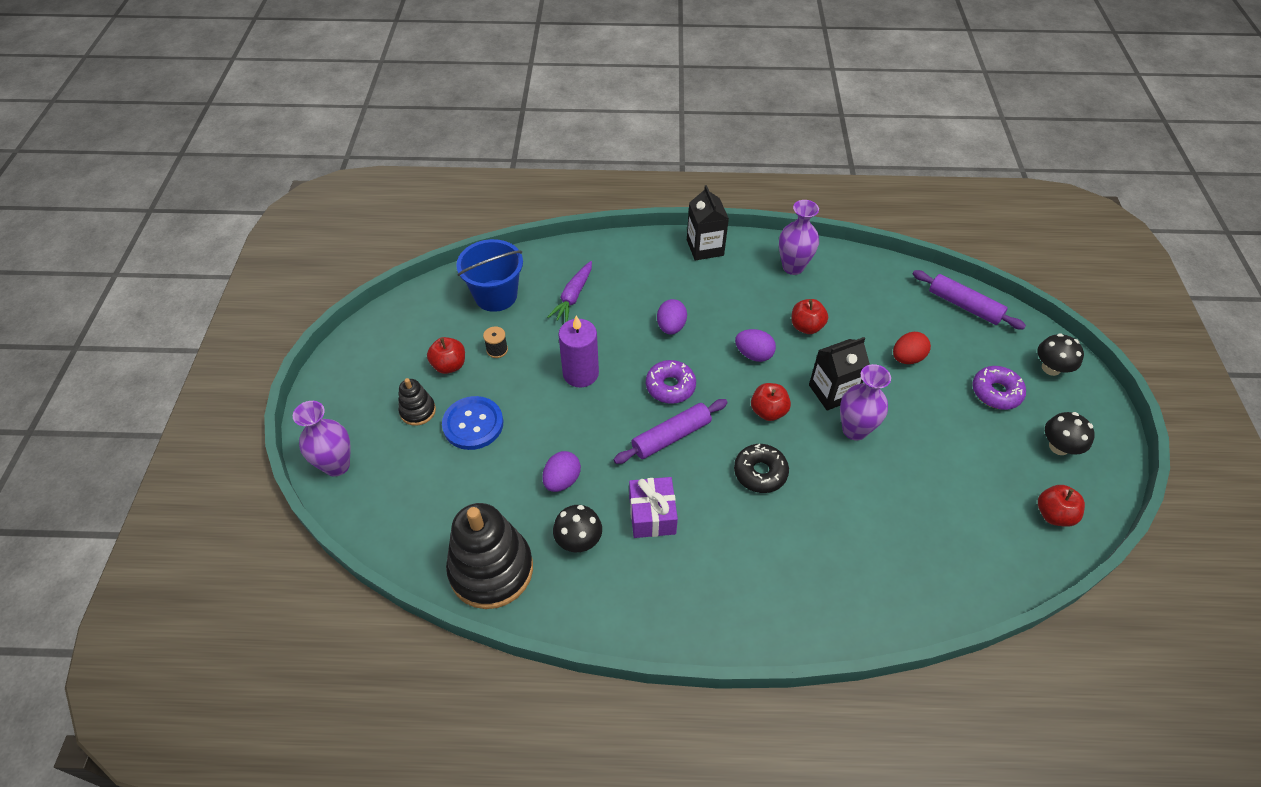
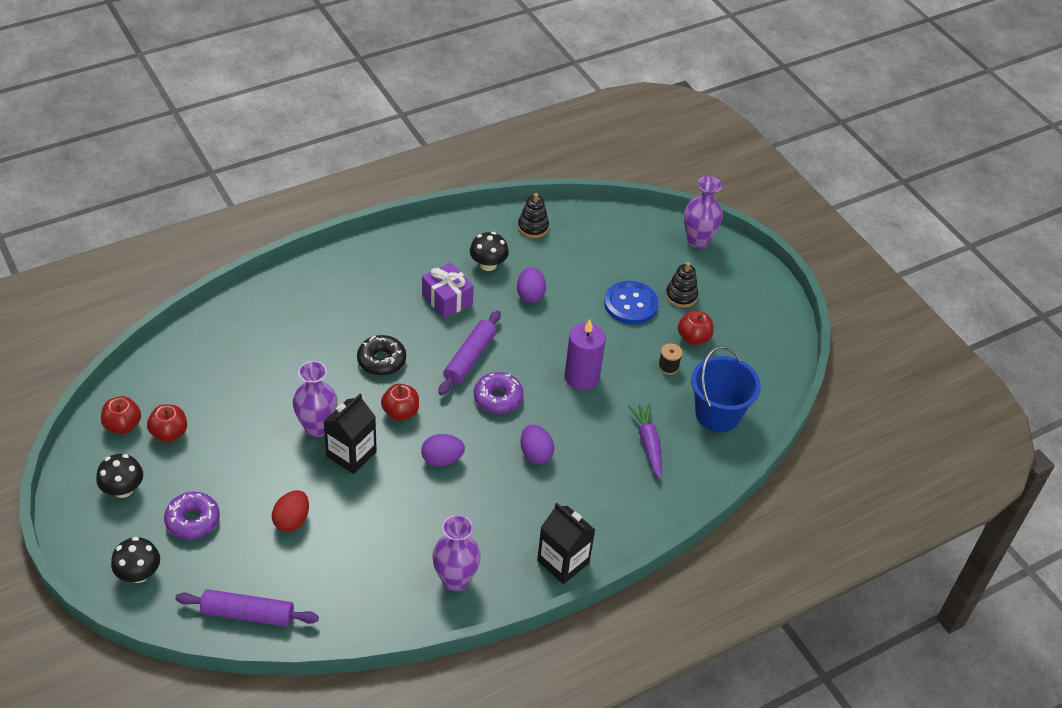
camera: 145 degrees right, 5 degrees down
(491, 569) = (533, 227): black stacking toy -> black stacking toy, size x0.48
(806, 327) = (406, 512): red apple -> red apple (169, 433)

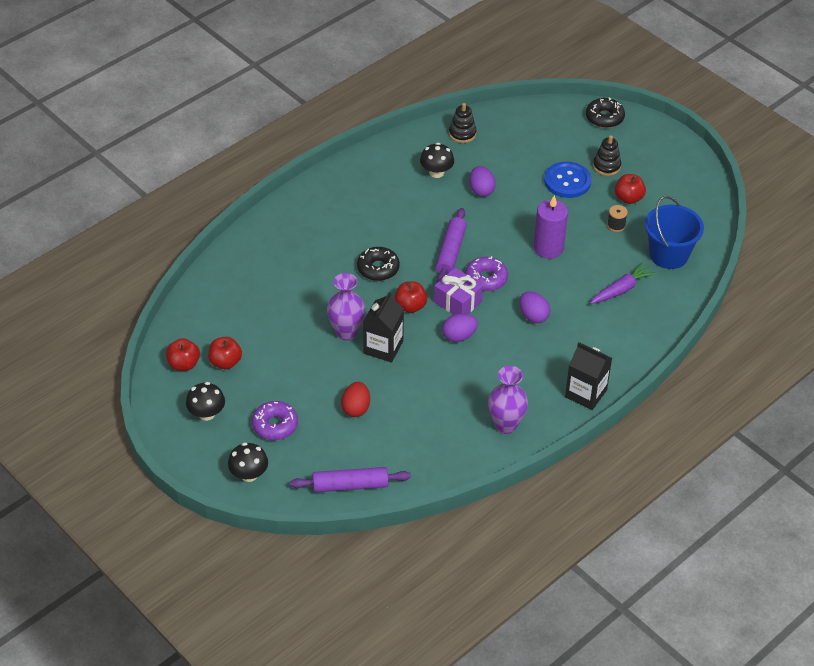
camera: 10 degrees left, 0 degrees up
(447, 299) = (413, 208): purple gift -> purple gift (458, 302)
(648, 444) = (621, 289): purple carrot -> purple carrot turned 75 degrees clockwise
(697, 240) = (604, 118): purple vase -> black donut

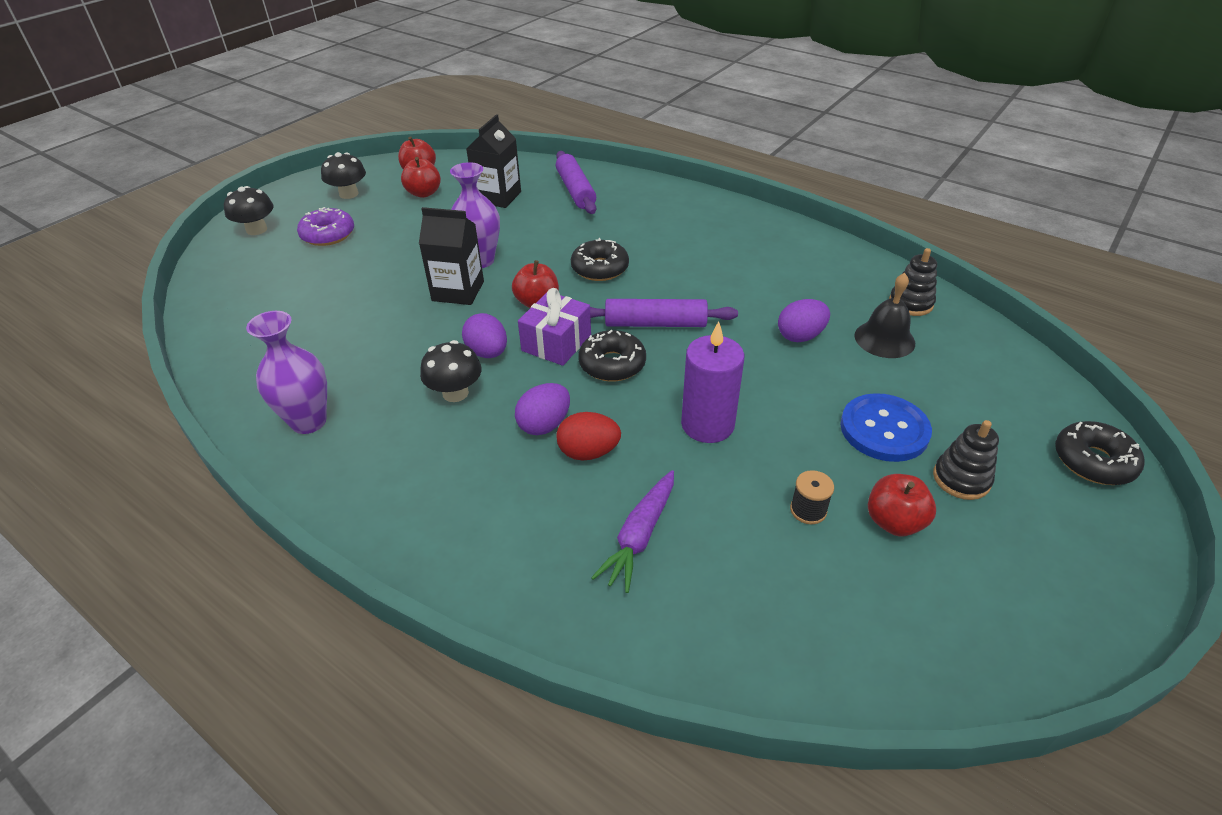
camera: 80 degrees right, 5 degrees down
(350, 485) = (223, 298): purple rolling pin -> purple rolling pin (575, 190)
(356, 408) = (351, 285): red egg -> red egg (588, 452)
(436, 172) = (811, 291): black mushroom -> black mushroom (455, 393)
(486, 279) = (612, 364): purple donut -> black donut
(493, 156) = (884, 339): none -> black bell
(586, 393) = (372, 512): black carton -> black carton (498, 197)
(621, 289) = (639, 536): purple carrot -> purple carrot turned 75 degrees clockwise
(669, 255) = (766, 608): blue bucket -> none

